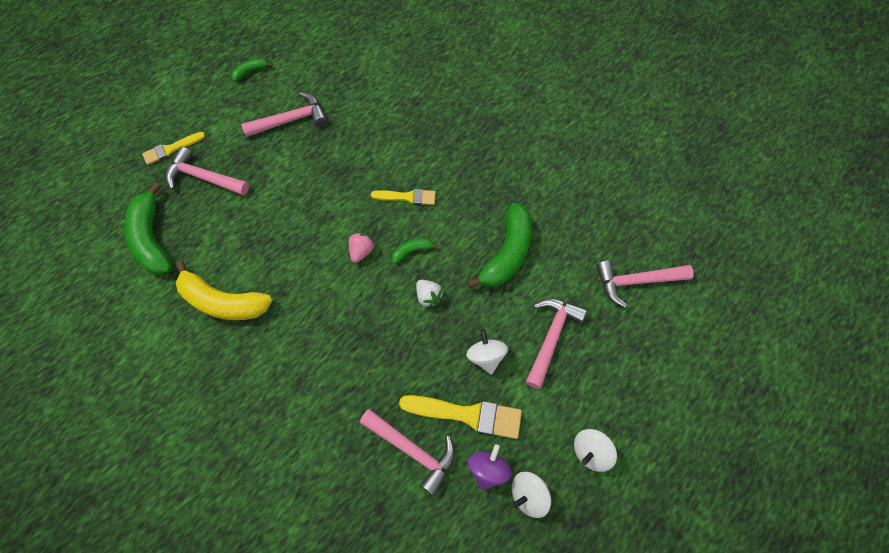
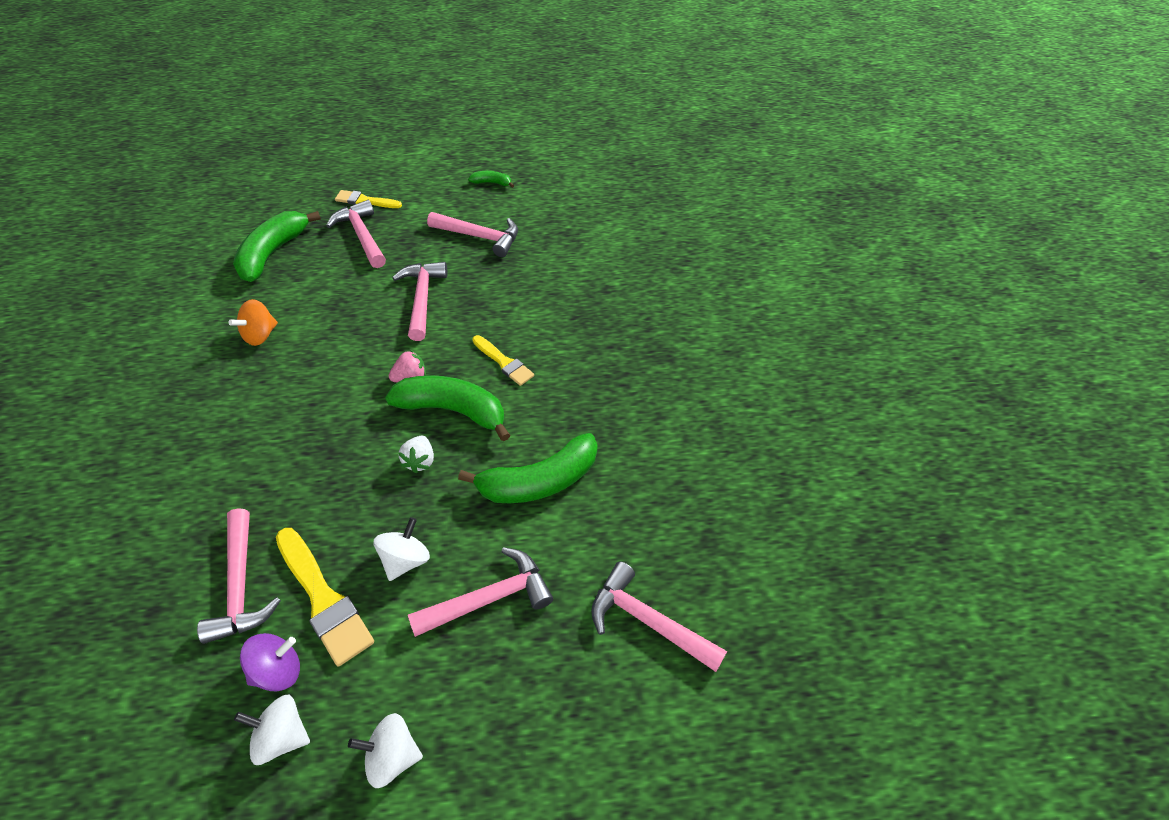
camera: 40 degrees right, 15 degrees down
(223, 301) = (260, 335): yellow banana -> orange spinning top
(305, 193) = (422, 298): none -> pink hammer
(412, 251) = (453, 410): green banana -> green banana, size x2.13

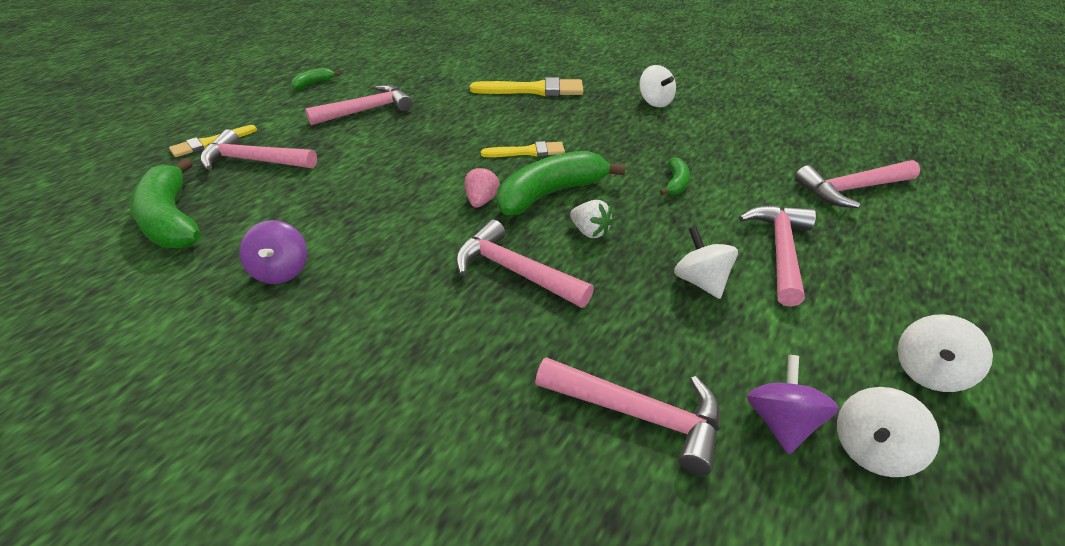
camera: 50 degrees left, 10 degrees down
(260, 335) = (281, 271): orange spinning top -> purple spinning top
(323, 599) = (708, 353): yellow brush -> yellow brush (534, 90)
(422, 298) = (393, 161): pink hammer -> pink hammer (514, 271)
(539, 481) = (676, 183): green banana -> green banana, size x0.47
(682, 397) = (655, 102): none -> white spinning top

